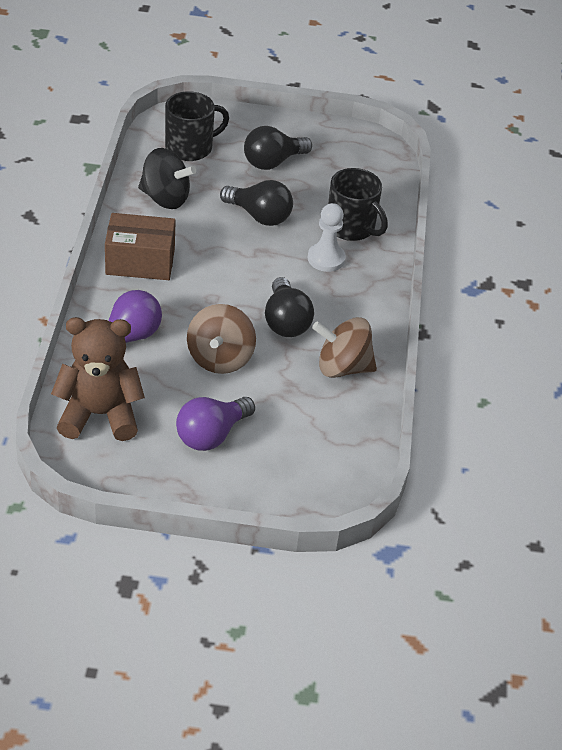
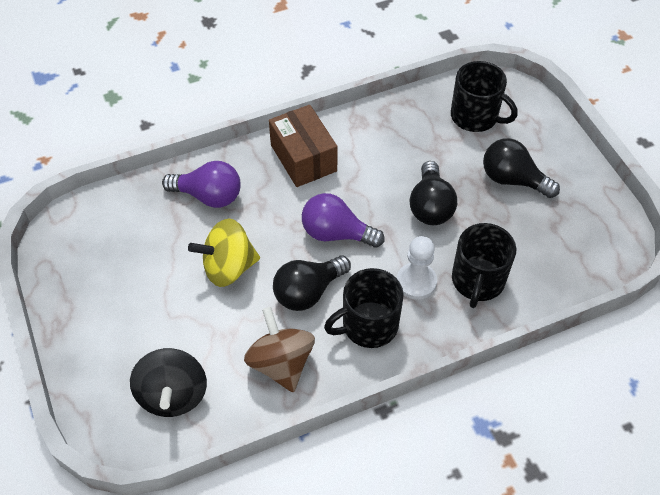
camera: 65 degrees right, 10 degrees up
(99, 414) = (112, 222): brown teddy bear -> none
(165, 198) = (395, 134): black spinning top -> black spinning top (173, 395)
(211, 435) = (134, 306): purple light bulb -> purple light bulb (336, 233)
(220, 358) = (228, 267): brown spinning top -> yellow spinning top
(345, 303) = (368, 325): none -> black mug

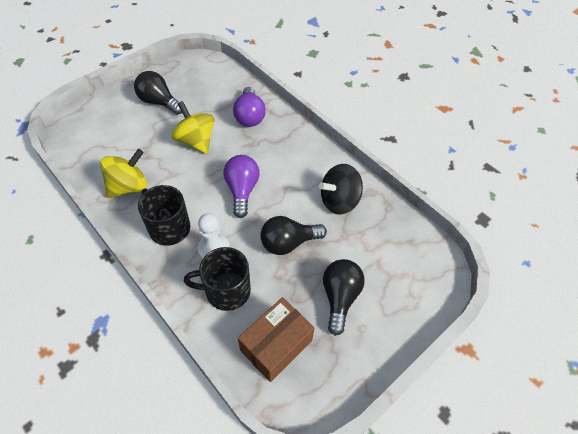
camera: 70 degrees right, 0 degrees up
(173, 395) = (98, 141): black spinning top -> black spinning top (339, 201)
(281, 363) = (129, 187): brown spinning top -> yellow spinning top
(303, 158) = (302, 155): brown box -> brown box (276, 345)
(308, 292) = (188, 187): black light bulb -> black light bulb (159, 102)
(475, 116) = (397, 255): black mug -> none

